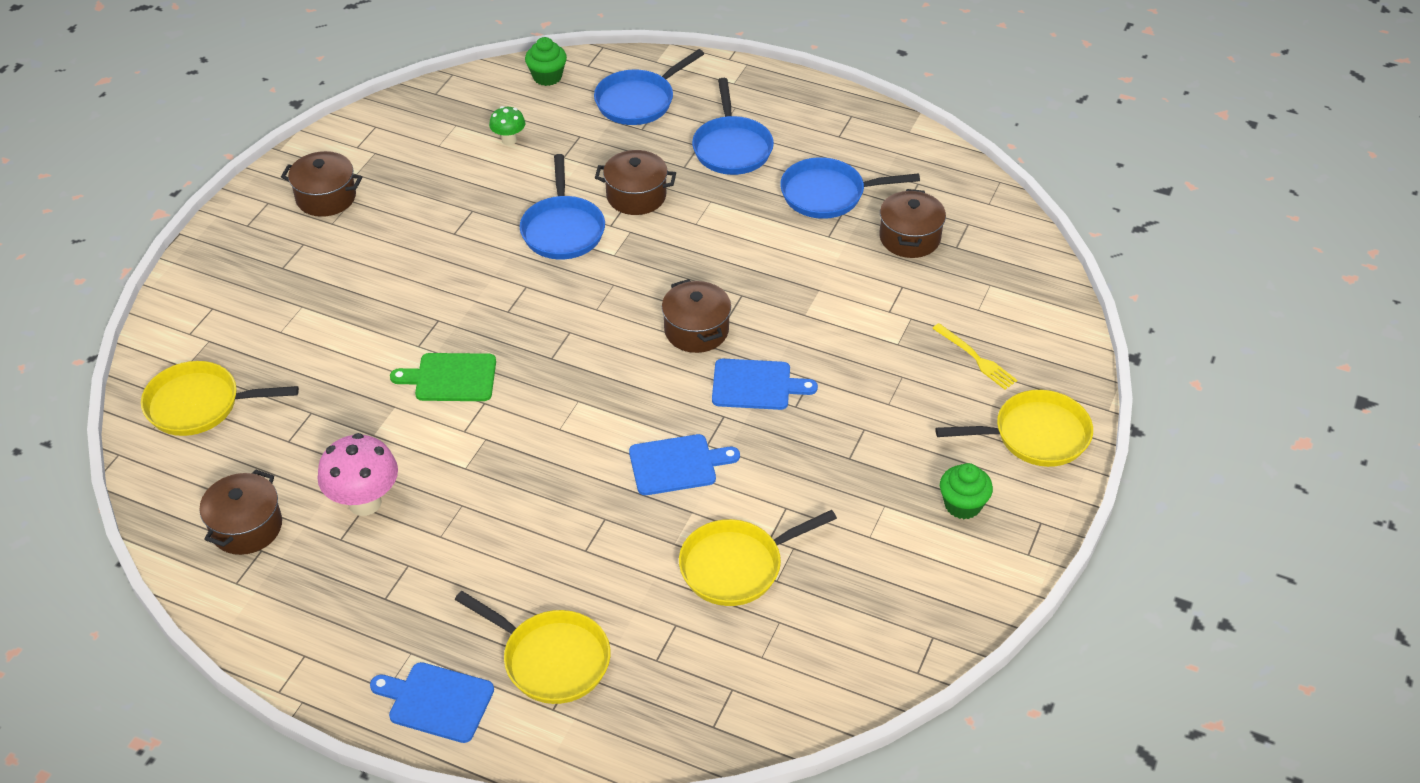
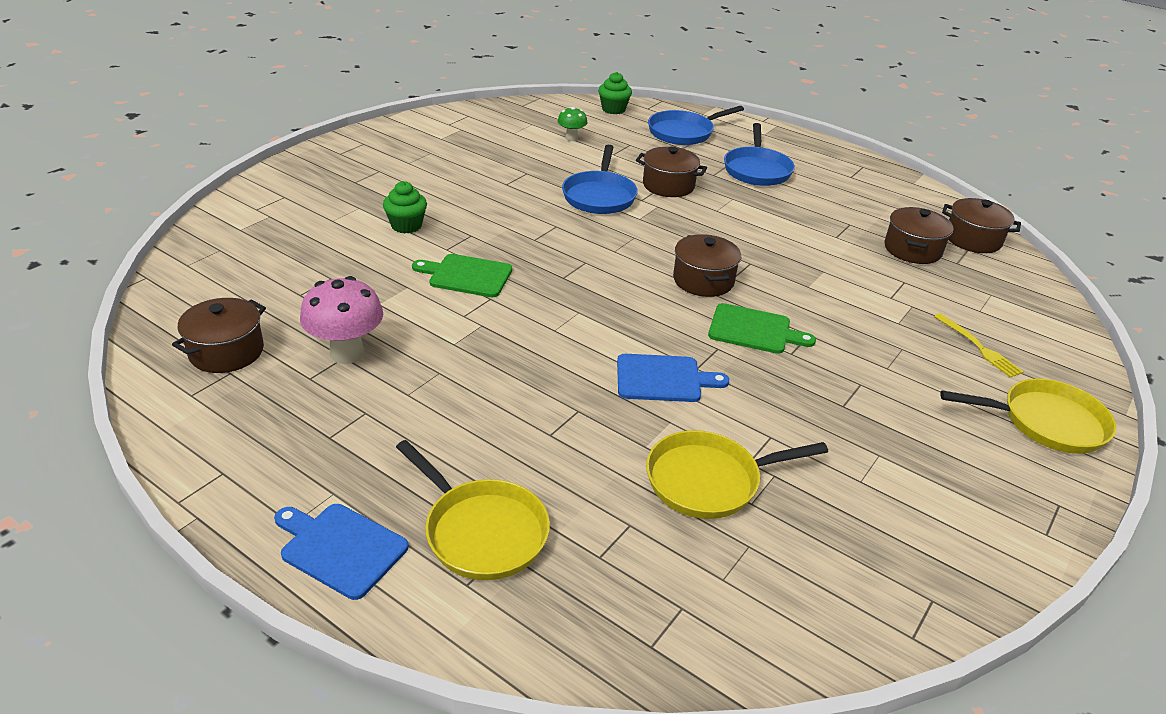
camera: 10 degrees right, 10 degrees down
(200, 405) = (237, 256): yellow pan -> none
(326, 197) = (411, 147): brown pot -> brown pot (973, 239)
(756, 385) = (754, 330): blue cutting board -> green cutting board
(828, 194) = (838, 210): blue pan -> none
(962, 505) = (967, 471): green cupcake -> green cupcake (406, 225)

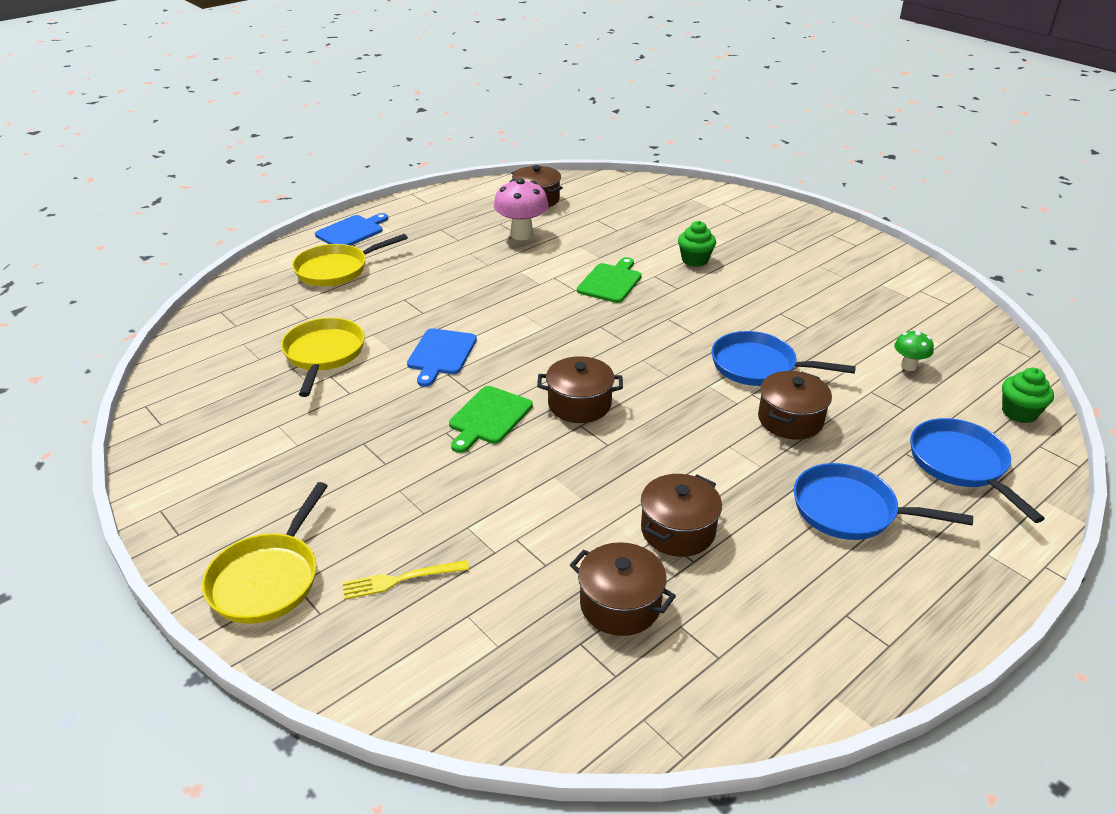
camera: 105 degrees right, 0 degrees up
(973, 239) = (642, 695): brown pot -> brown pot (678, 530)

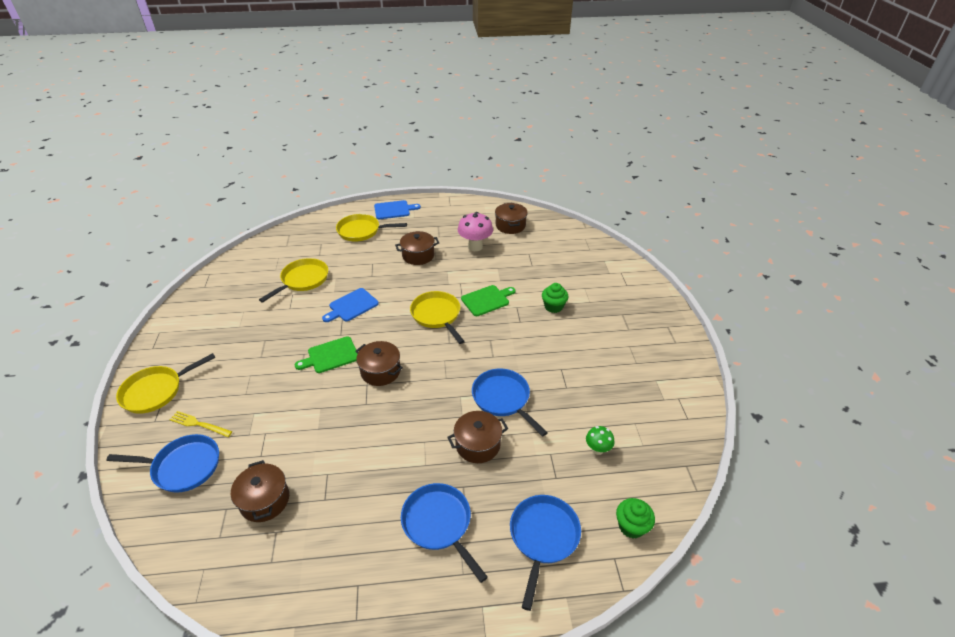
camera: 35 degrees right, 5 degrees up
(448, 637) = (183, 466): none -> blue pan
(571, 320) = (437, 315): none -> yellow pan
(678, 530) = (338, 476): brown pot -> brown pot (418, 255)

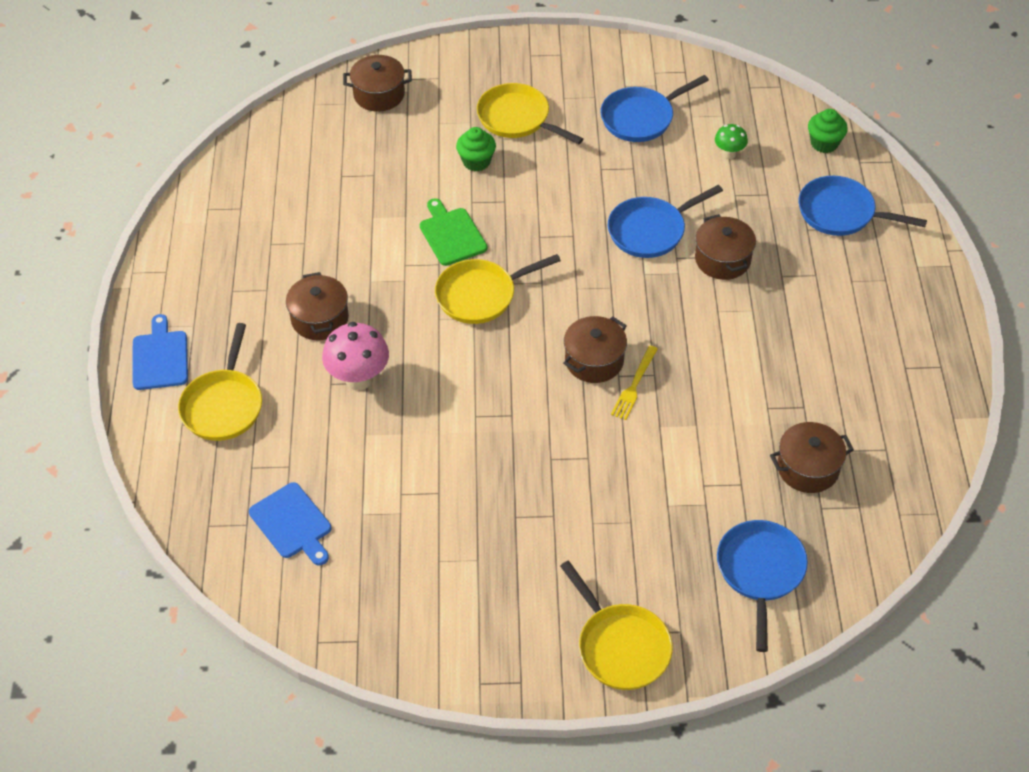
camera: 85 degrees left, 10 degrees up
(199, 424) = (687, 570): yellow fork -> yellow fork (634, 385)
(302, 280) = (363, 483): yellow pan -> yellow pan (517, 119)
(330, 356) = (558, 423): green cutting board -> none
(352, 306) = (444, 405): blue cutting board -> blue cutting board (292, 523)
(439, 524) = (830, 298): blue pan -> blue pan (641, 118)
(475, 247) = (309, 241): pink mushroom -> pink mushroom (359, 379)
(510, 226) = (255, 191): brown pot -> brown pot (379, 94)

